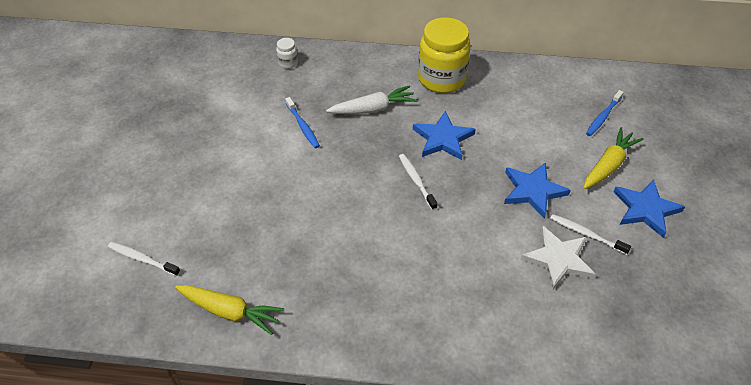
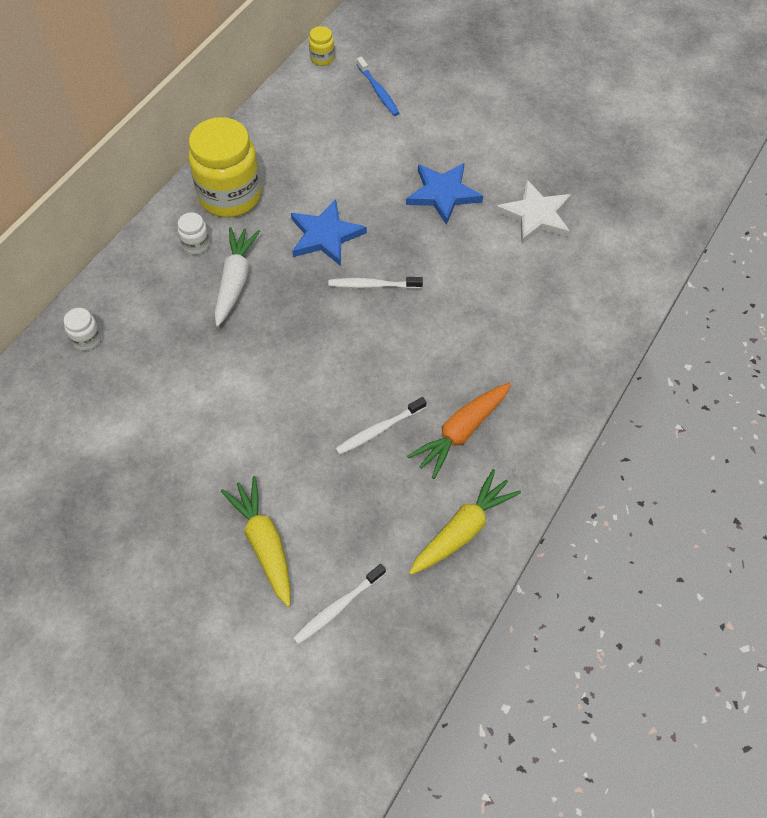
camera: 65 degrees left, 10 degrees up
(303, 126) = (218, 363): blue toothbrush -> none
(314, 281) = (461, 432): none -> orange carrot
(390, 79) = (196, 244): none -> white jar
(586, 234) = (517, 180): white toothbrush -> white toothbrush (379, 430)
(606, 75) = (322, 58): none -> yellow jar
(608, 165) = (444, 120): yellow carrot -> yellow carrot (264, 543)
(645, 209) = (512, 122): blue star -> none

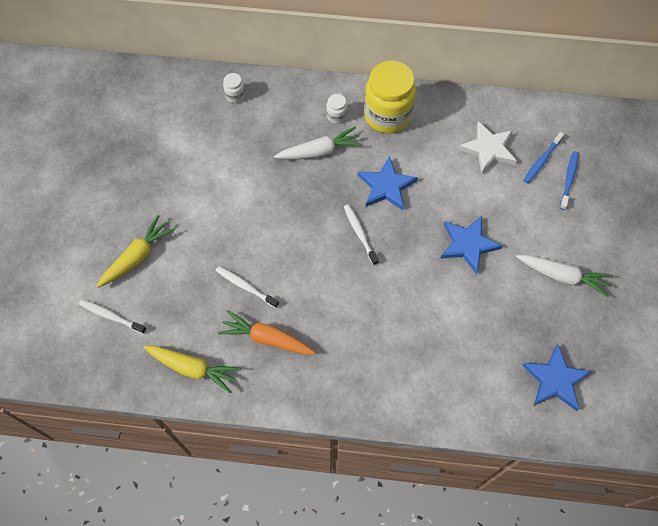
camera: 65 degrees right, 5 degrees up
(322, 58) = (550, 111): yellow jar -> none
(414, 80) = (569, 179): none -> blue toothbrush
(522, 135) = (562, 276): none -> white carrot
(536, 215) = (485, 317): white star -> white star (488, 149)
(632, 190) = (555, 380): none -> blue star

